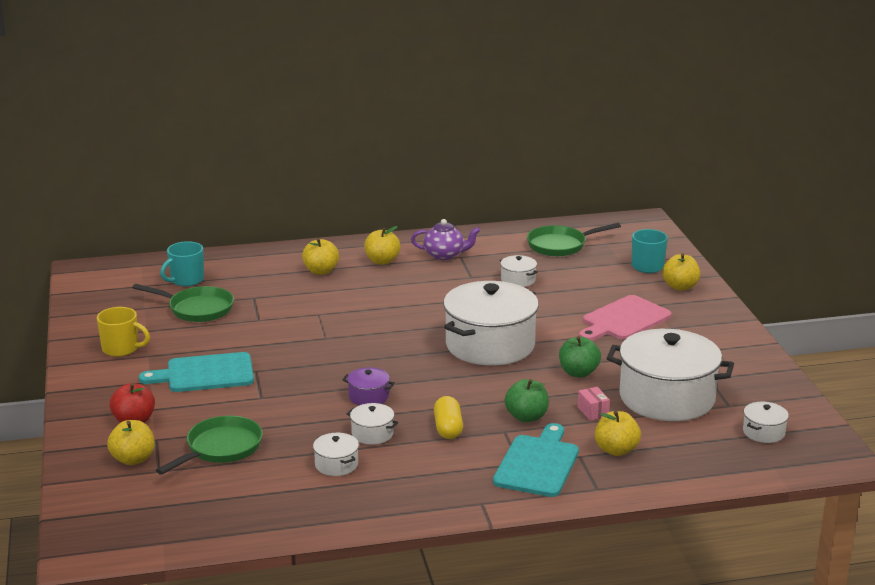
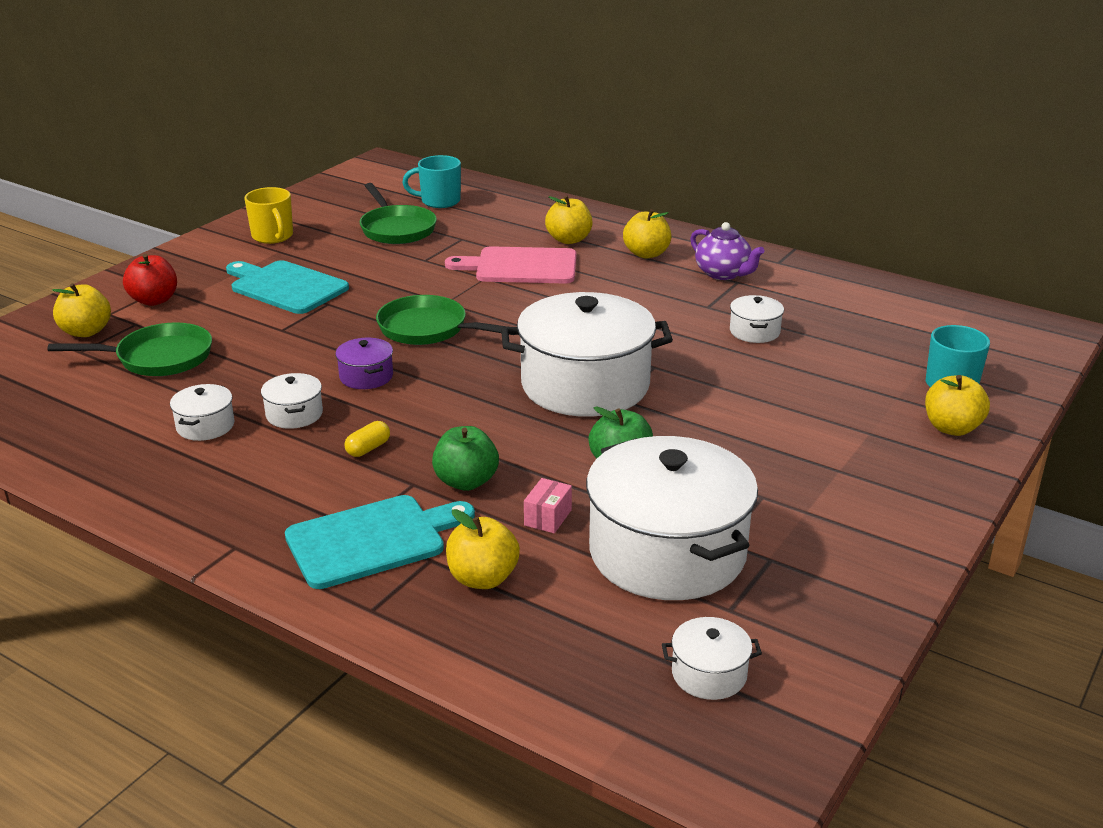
camera: 45 degrees right, 5 degrees up
(448, 428) = (368, 448): yellow capsule -> yellow capsule, size x0.64
(560, 245) = (880, 316): green pan -> green pan (428, 329)
(624, 320) = (797, 432): pink cutting board -> pink cutting board (521, 267)

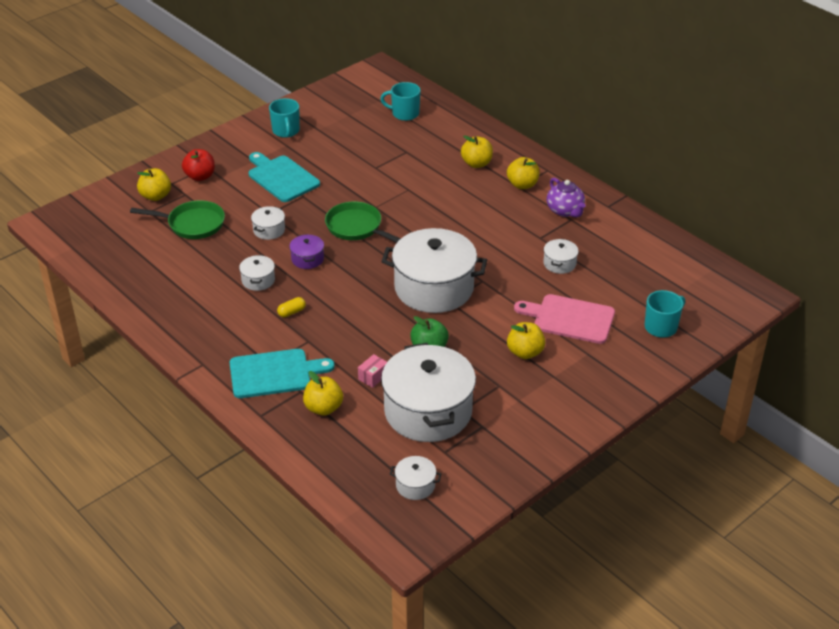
camera: 15 degrees right, 10 degrees up
(205, 426) = (207, 280): white pot -> white pot (269, 230)
(273, 236) = (286, 131): yellow mug -> turquoise mug
(396, 229) = (367, 136): green pan -> none
(466, 482) = (338, 345): green apple -> none
(521, 267) = (435, 183): pink cutting board -> pink cutting board (570, 319)
(951, 428) = (640, 359): yellow apple -> yellow apple (525, 352)

